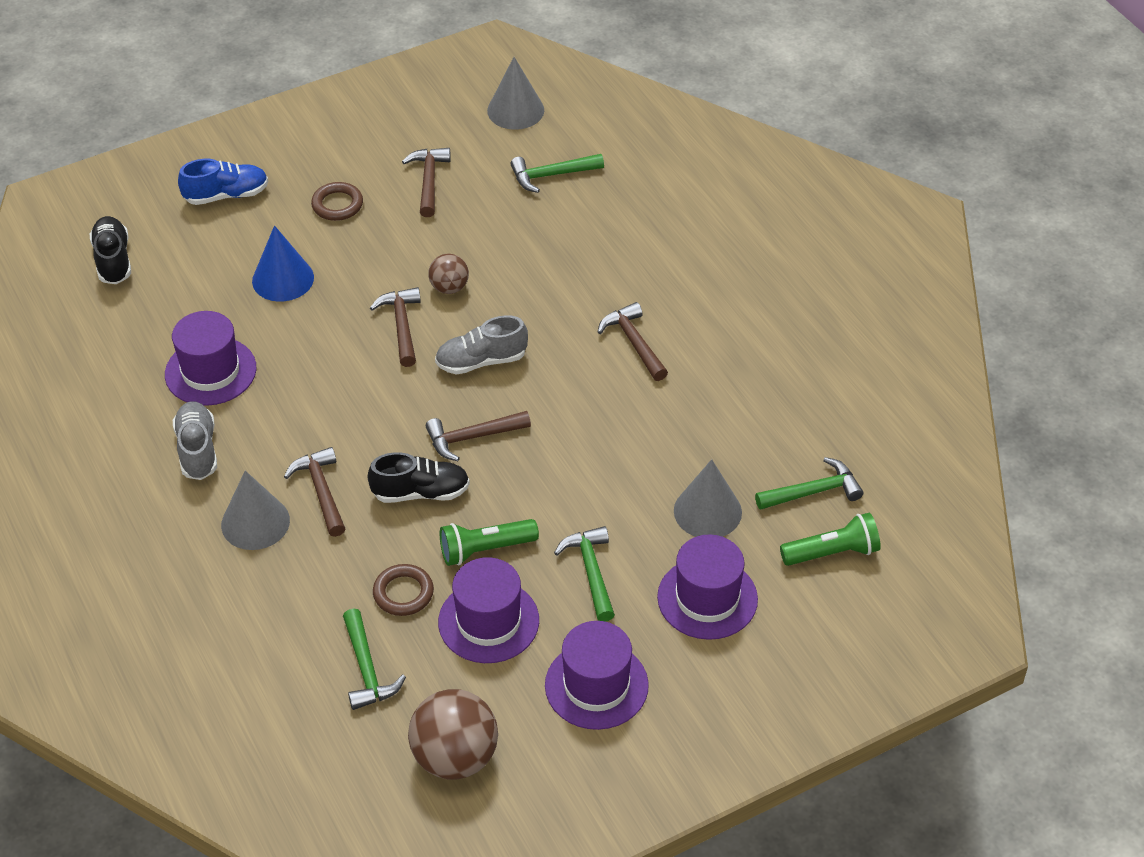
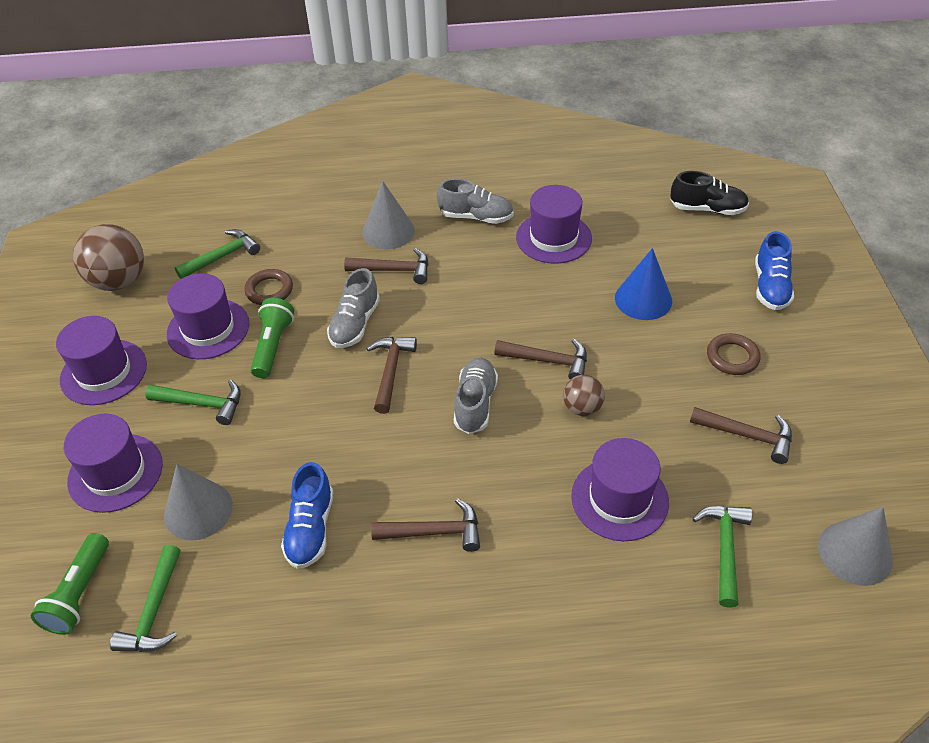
camera: 115 degrees right, 0 degrees up
(367, 669) = (222, 257): green hammer -> green hammer turned 135 degrees clockwise
(421, 492) = (355, 324): black shoe -> grey shoe
(537, 241) = (619, 499): none -> purple hat
(678, 423) = (310, 529): none -> blue shoe

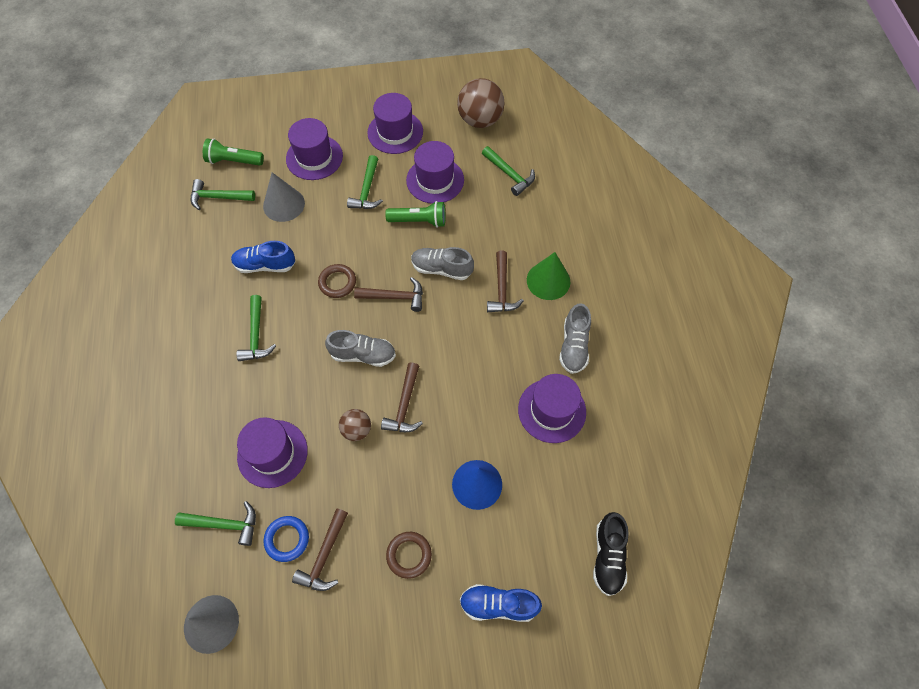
camera: 85 degrees right, 15 degrees up
(269, 290) = (475, 210): brown ring -> brown ring (337, 282)
(388, 231) = (548, 280): grey cone -> green cone
(434, 532) = (256, 335): brown hammer -> green hammer
(733, 475) = (287, 539): none -> blue ring

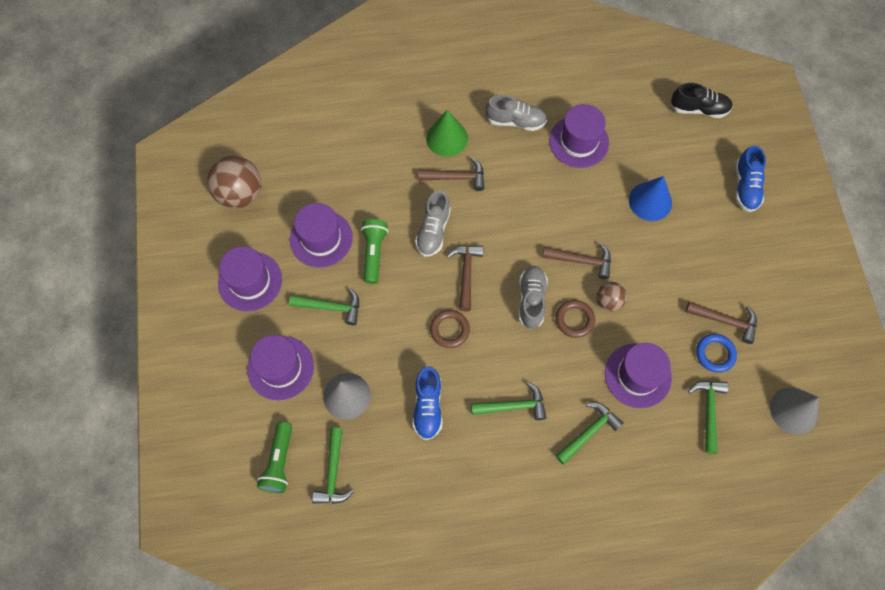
camera: 90 degrees left, 5 degrees up
(409, 555) = (716, 253): brown ring -> brown ring (574, 320)
(509, 174) = (318, 167): green hammer -> green hammer (589, 432)

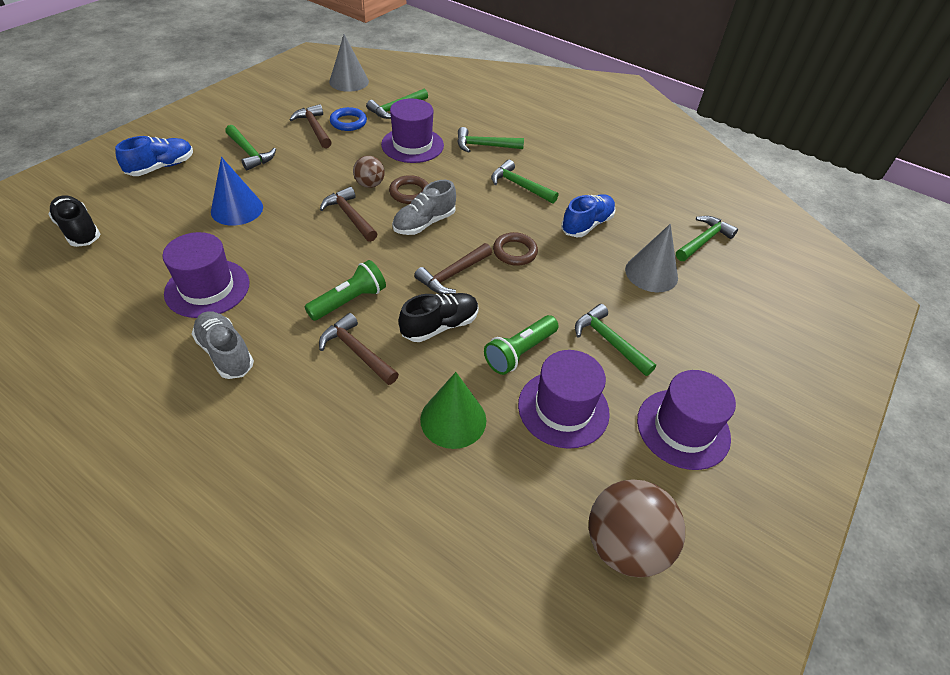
camera: 140 degrees left, 20 degrees down
(279, 462) = (749, 274): green flashlight -> green flashlight (349, 301)
(280, 368) = (701, 331): purple hat -> none
(433, 231) = (440, 326): grey shoe -> black shoe
(447, 138) = (312, 397): green cone -> green cone (453, 419)
(721, 251) = (249, 153): none -> green hammer

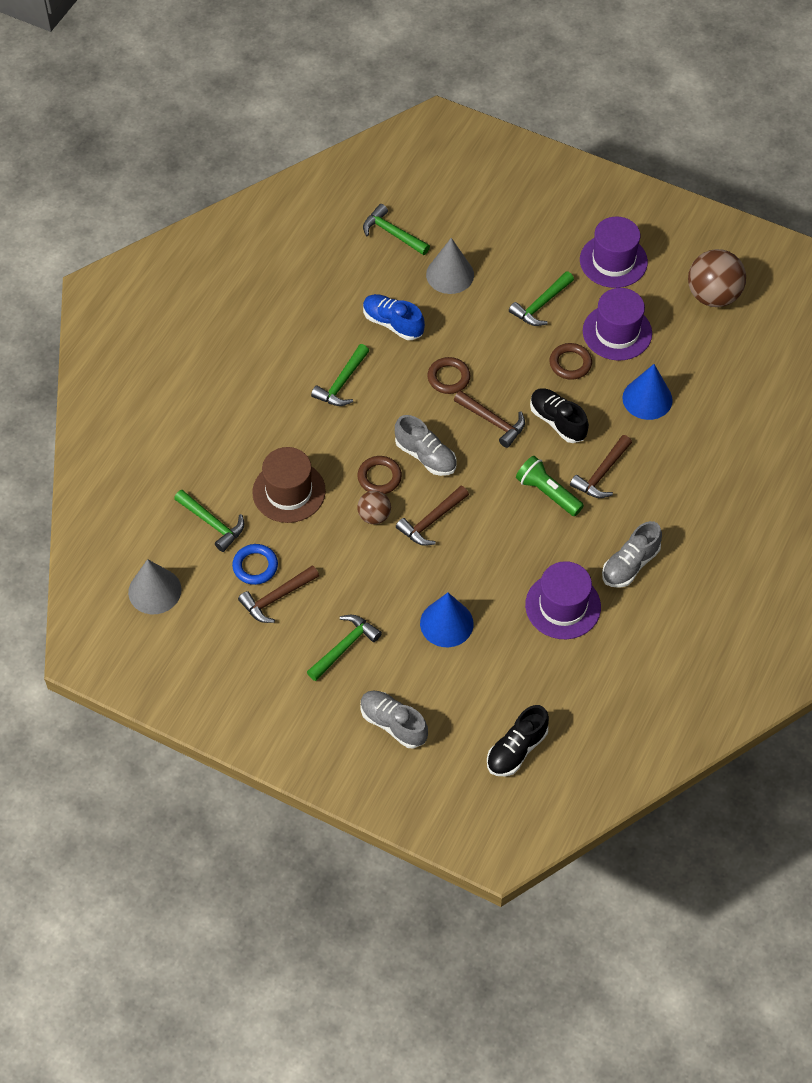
camera: 95 degrees left, 10 degrees up
(161, 167) = (393, 724): blue shoe -> grey shoe
(412, 145) = (289, 491): purple hat -> brown hat
(453, 419) = (647, 399): green cone -> blue cone
(484, 146) = (273, 423): green hammer -> none
(520, 352) = (570, 363): green flashlight -> brown ring

